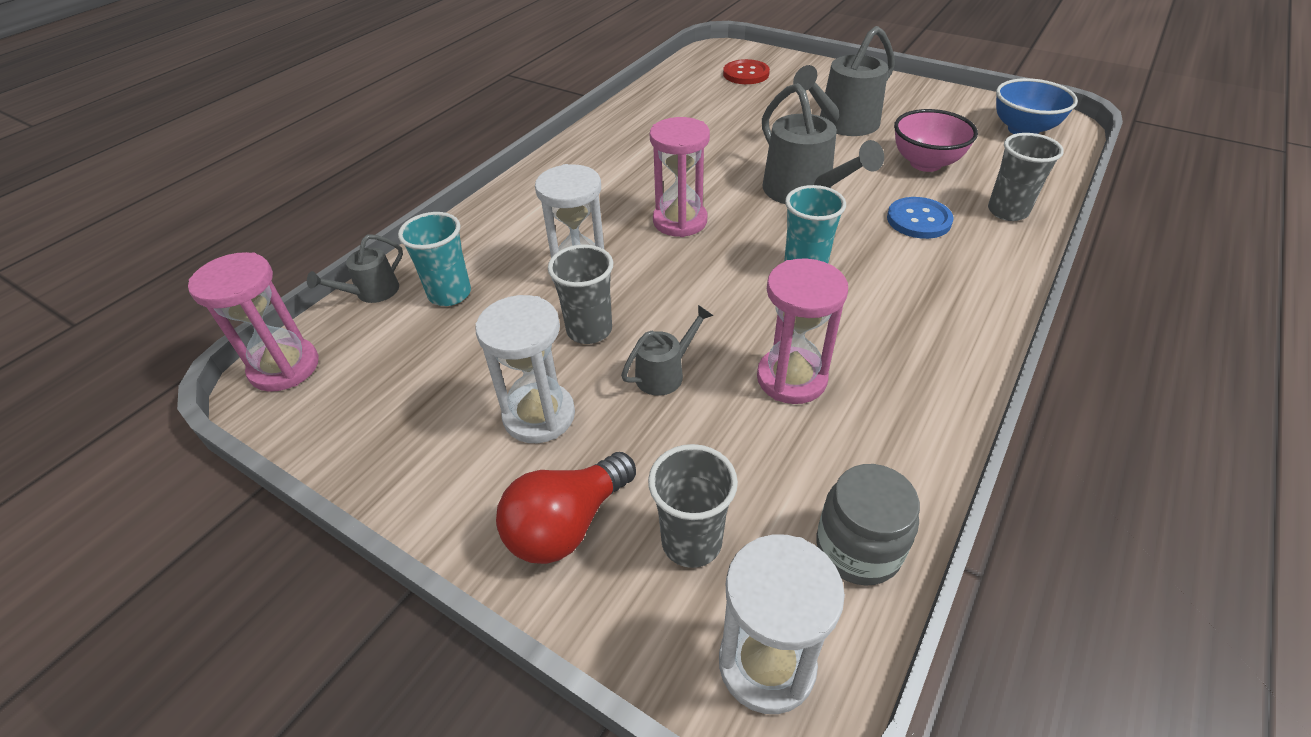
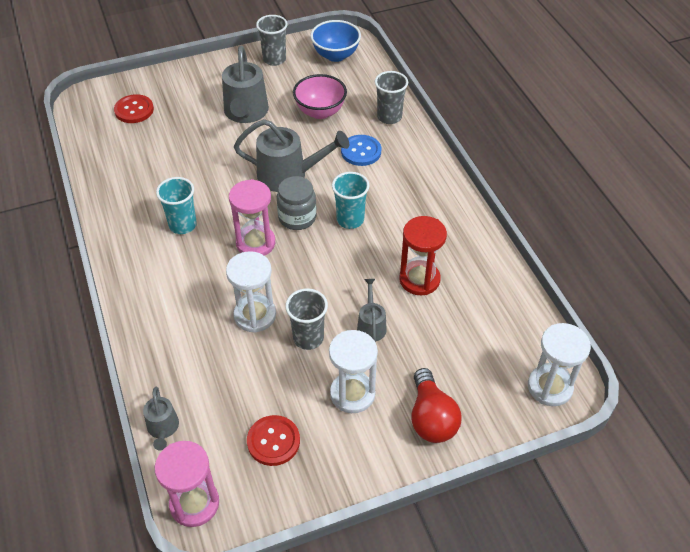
camera: 55 degrees left, 5 degrees up
(412, 383) = (273, 441): none -> red button
(450, 294) = (208, 388): turquoise cup -> turquoise cup (183, 225)
(691, 542) = (478, 376): grey cup -> grey cup (274, 59)
(791, 378) = (419, 279): pink hourglass -> red hourglass
(858, 548) = (525, 323): grey jar -> grey jar (297, 217)

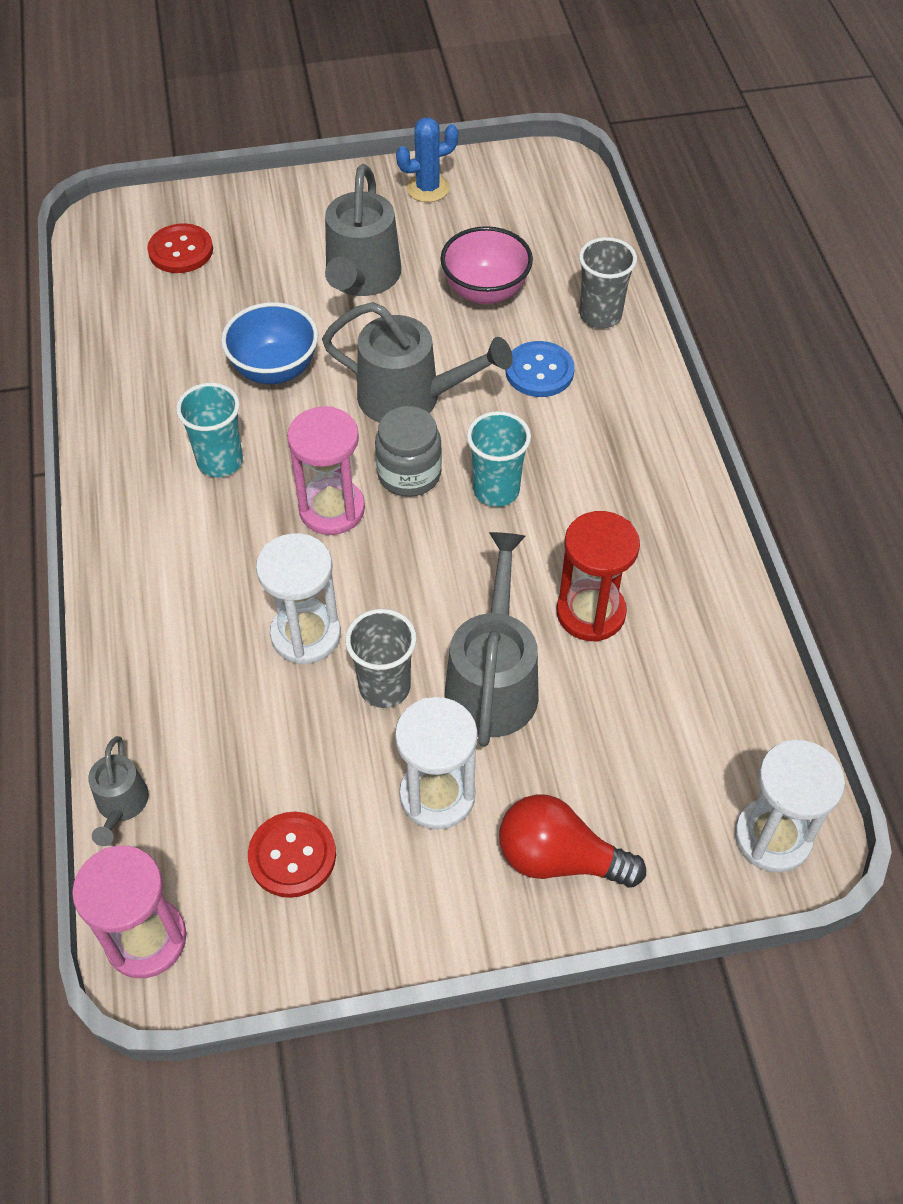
camera: 10 degrees right, 5 degrees up
(274, 59) = (428, 188): grey cup -> blue cactus
(335, 55) = (532, 193): blue bowl -> blue bowl (275, 369)
(371, 325) = (493, 680): grey watering can -> grey watering can, size x1.89
(431, 418) = (559, 858): red light bulb -> red light bulb turned 105 degrees clockwise

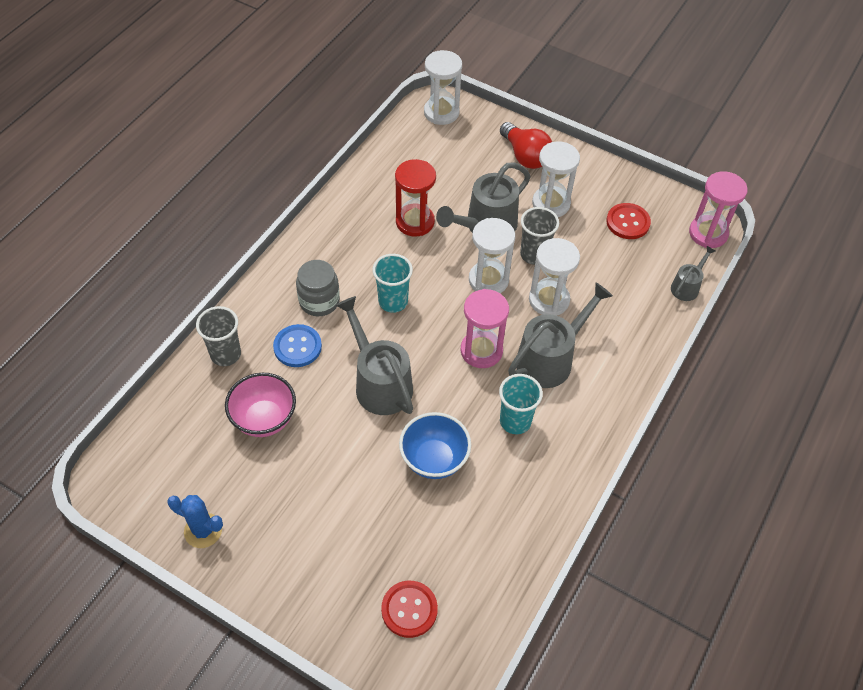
camera: 140 degrees left, 0 degrees up
(361, 278) = (321, 487): grey watering can -> grey watering can (550, 358)
(409, 474) = (425, 341): grey jar -> grey jar (319, 301)
(410, 603) = (488, 280): none -> white hourglass

